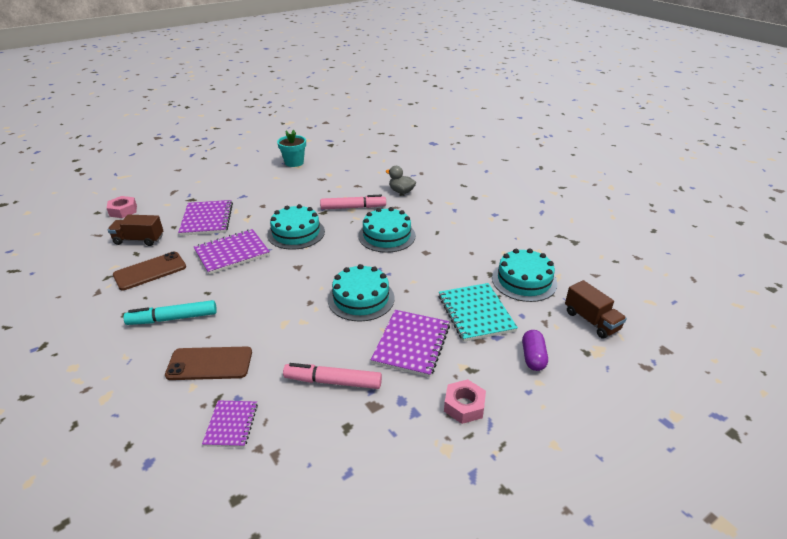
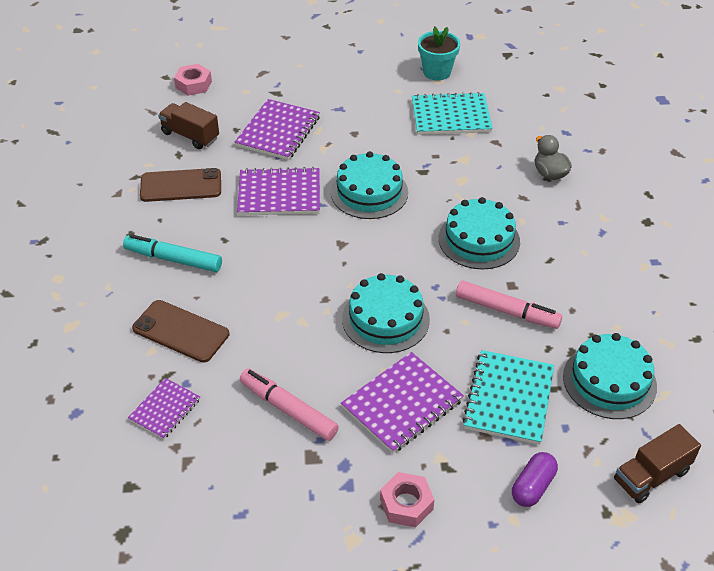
camera: 30 degrees right, 10 degrees up
(319, 181) = (451, 116): none -> turquoise notebook
(353, 207) = (466, 178): pink marker -> pink marker (507, 311)
(591, 321) = (651, 476): brown truck -> brown truck turned 60 degrees clockwise

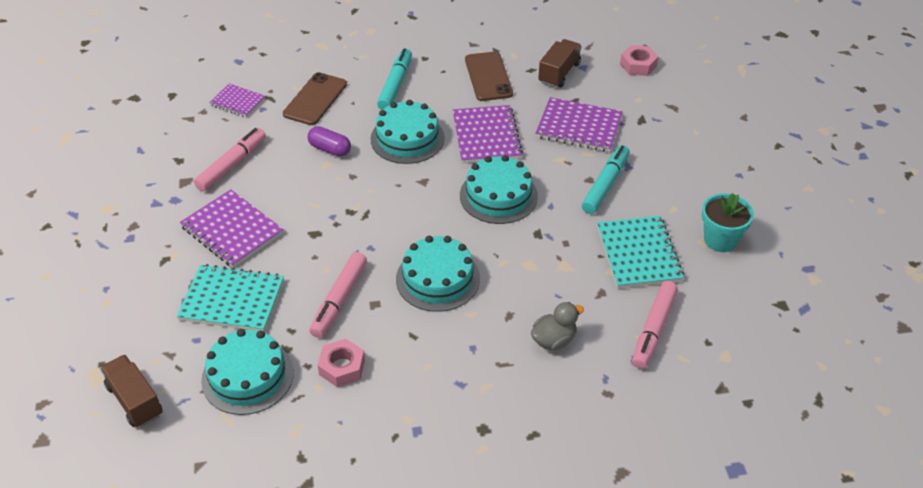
camera: 85 degrees right, 0 degrees up
(362, 124) = (605, 185): none -> turquoise marker
(385, 319) = (328, 215): turquoise cake -> turquoise cake (407, 138)
(406, 504) = (133, 236): pink nut -> pink nut (342, 367)
(532, 487) = (137, 315): purple capsule -> purple capsule (330, 149)
(535, 119) = (653, 330): none -> pink marker

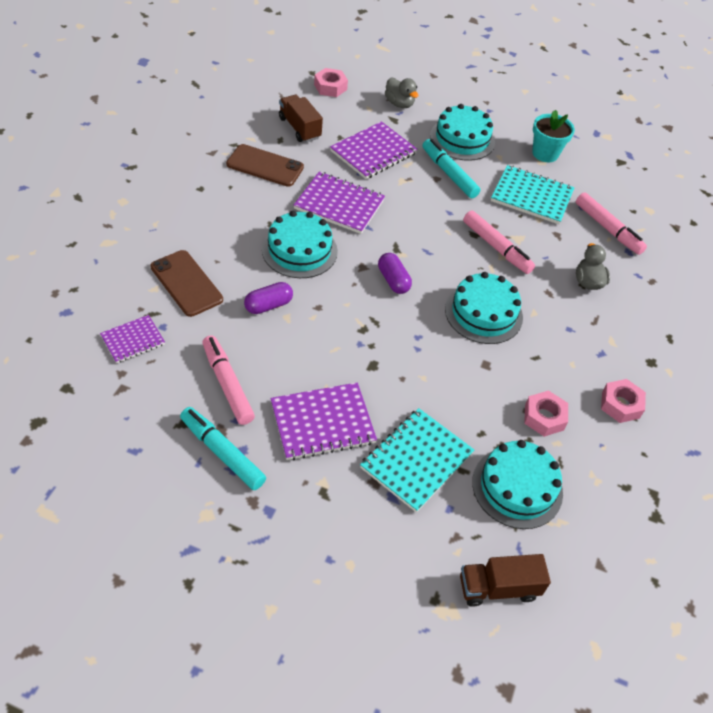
camera: 65 degrees left, 5 degrees up
(339, 300) = (466, 385): pink marker -> pink marker (496, 247)
(395, 85) = (219, 223): turquoise marker -> turquoise marker (222, 452)
(403, 421) = (620, 405): none -> pink nut
(424, 206) = (393, 280): none -> purple capsule
(498, 195) = (415, 233): turquoise cake -> turquoise cake (462, 139)
(669, 114) = (399, 104): none -> grey duck

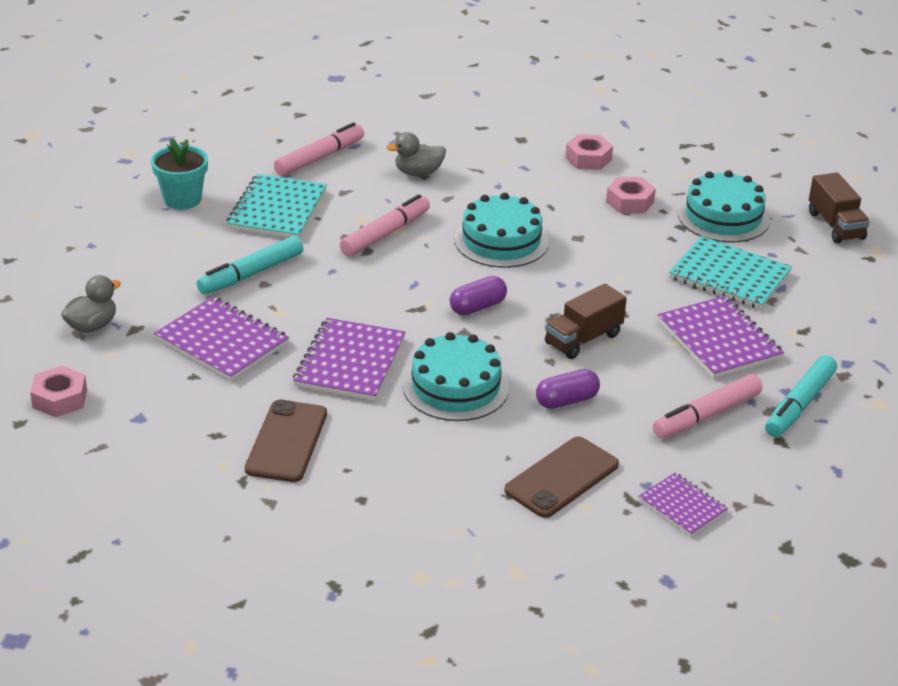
camera: 95 degrees left, 15 degrees down
(268, 305) = (566, 400): purple capsule -> purple capsule turned 75 degrees counterclockwise
(299, 128) = (181, 418): brown truck -> brown truck (583, 339)
(462, 139) = (168, 266): turquoise cake -> none

